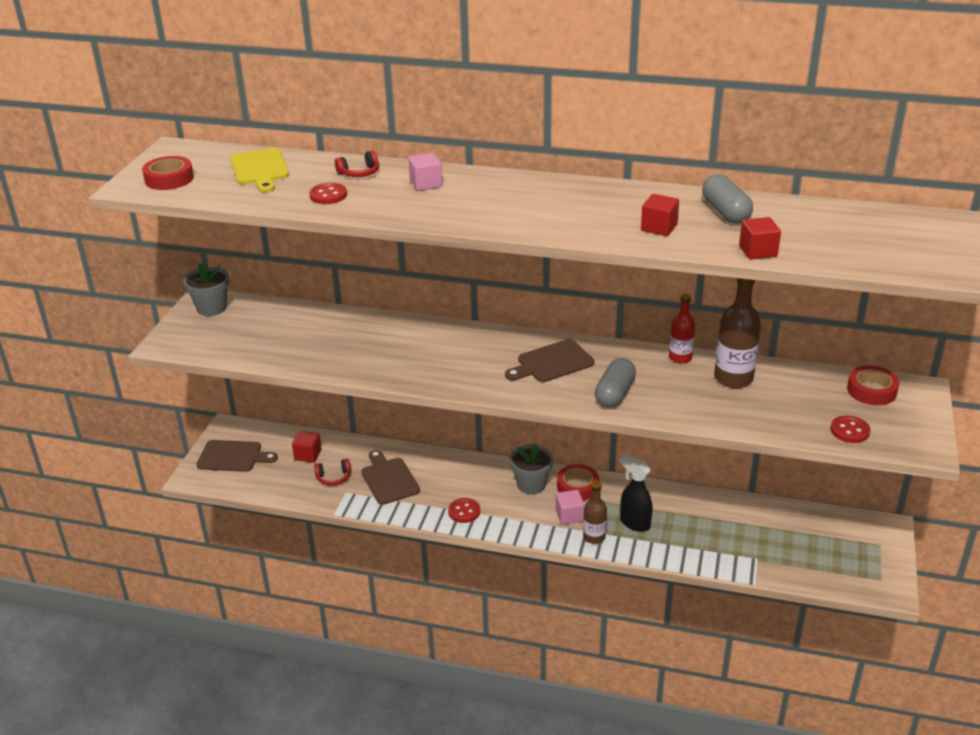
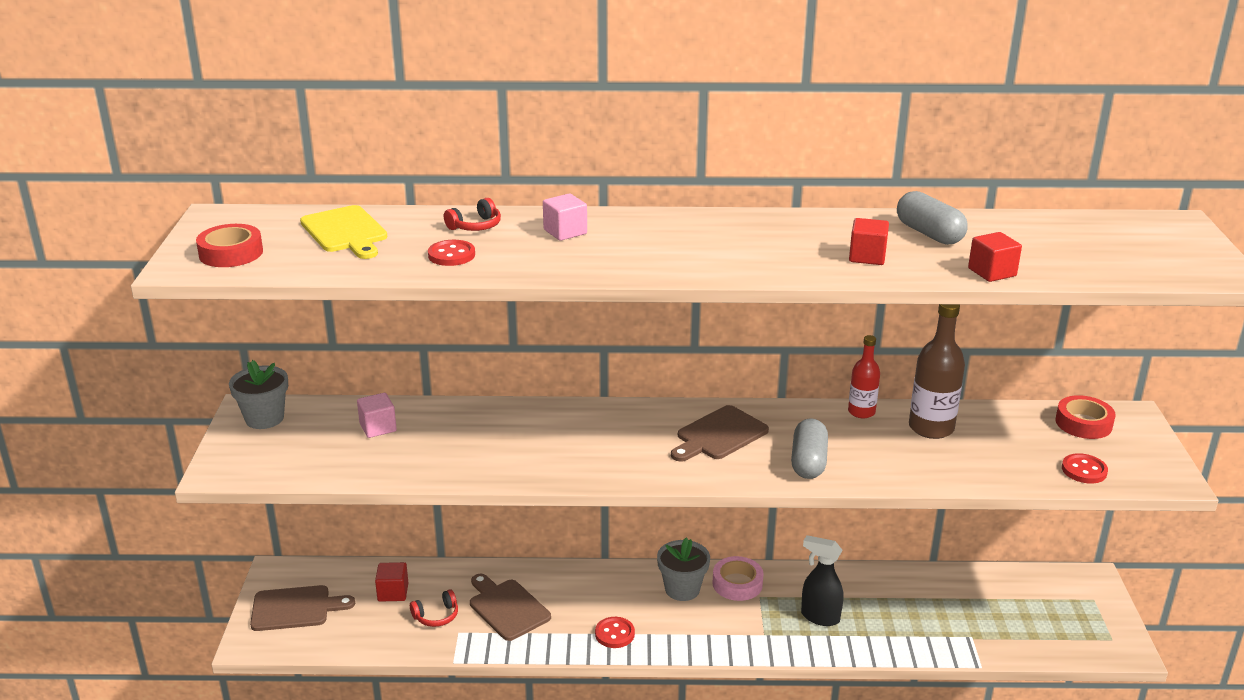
camera: 15 degrees left, 5 degrees down
(569, 516) = (741, 620): pink cube -> pink cube (378, 427)
(577, 487) = (737, 584): red tape -> pink tape
(594, 537) = (780, 640): brown bottle -> none

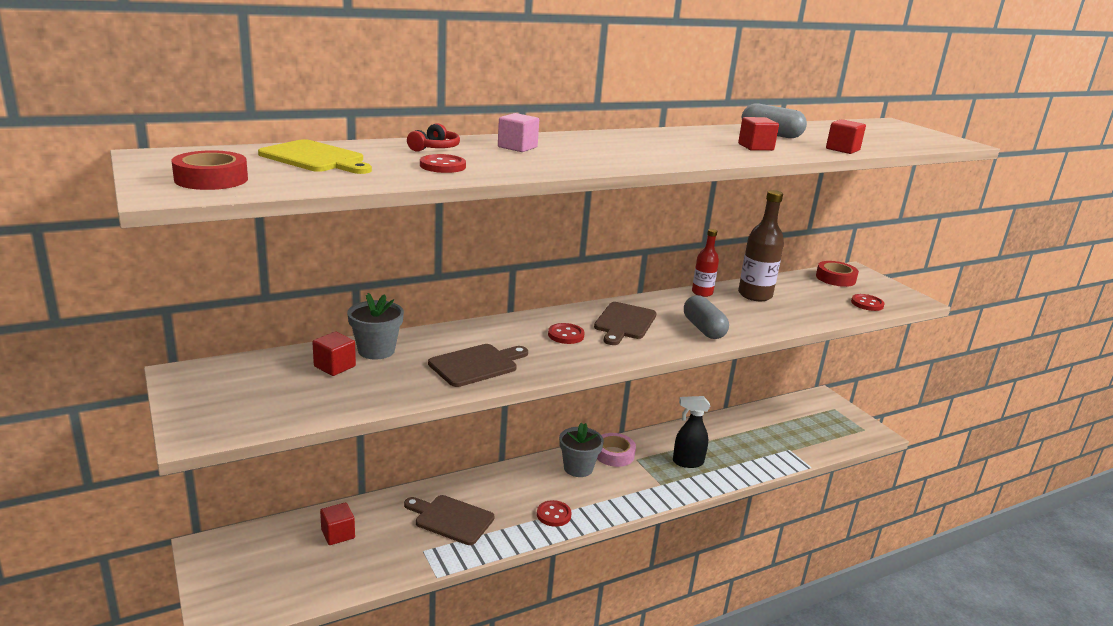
camera: 30 degrees left, 5 degrees down
(264, 418) = (208, 379): grey flower pot -> grey flower pot (376, 350)
(295, 608) = (248, 574): brown cutting board -> brown cutting board (476, 365)
(378, 427) = (334, 366): pink cube -> red cube
(436, 616) = (393, 543): red headphones -> none
(636, 438) = (566, 335): none -> red button

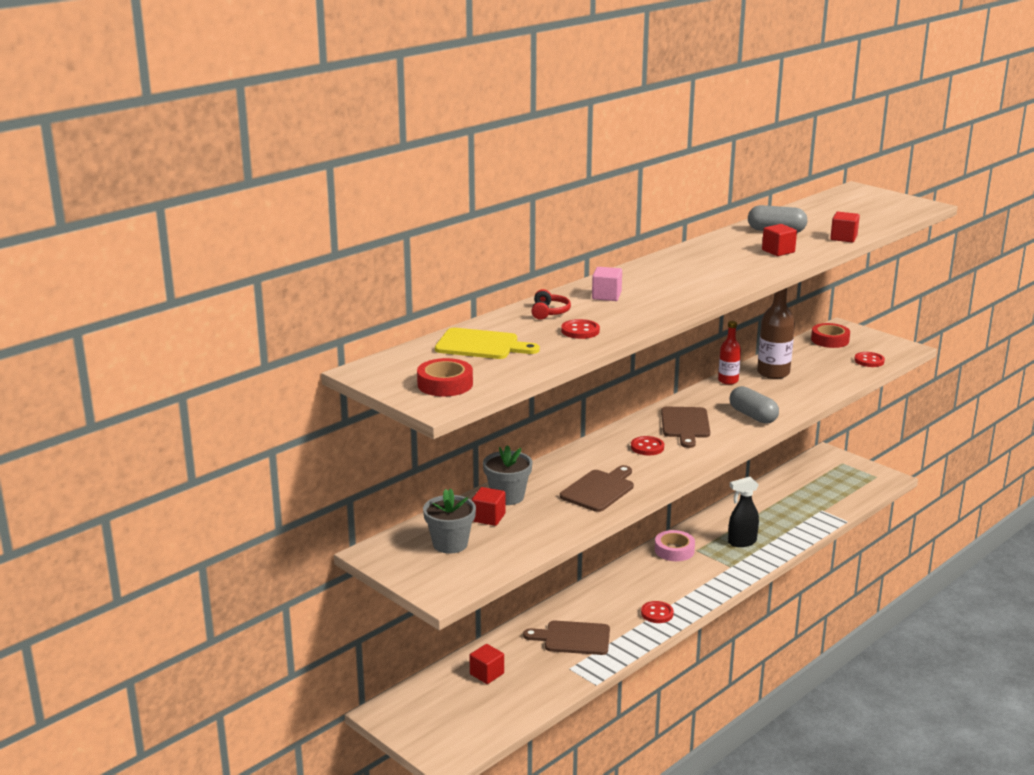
camera: 15 degrees left, 0 degrees up
(578, 468) = (651, 570): grey flower pot -> grey flower pot (450, 544)

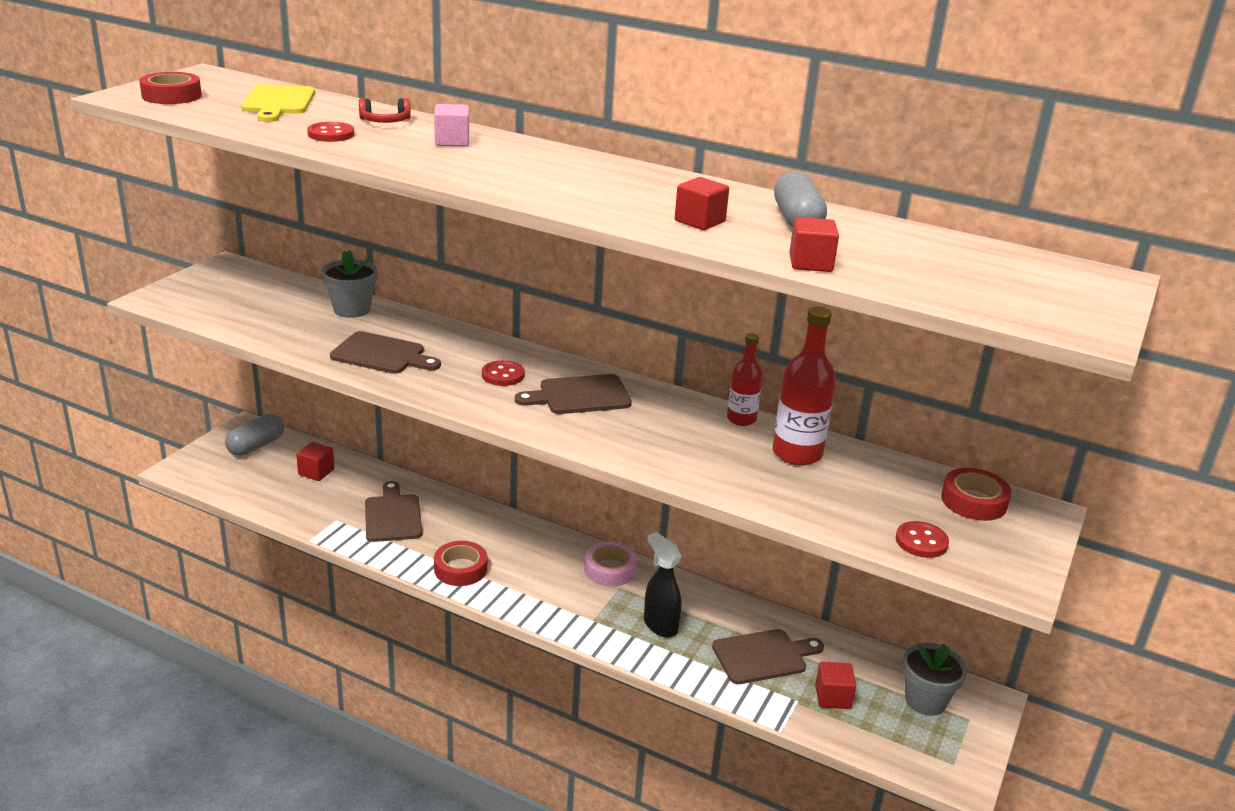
camera: 70 degrees right, 5 degrees up
(450, 544) = (247, 293): grey flower pot -> grey flower pot (925, 700)
(488, 518) = (304, 305): red cube -> red cube (832, 697)
(657, 613) = (460, 569): red button -> red tape
(753, 416) = (637, 442): grey capsule -> grey capsule (256, 446)
(773, 373) = (797, 453): brown bottle -> red bottle
(779, 512) = (763, 656): none -> brown cutting board

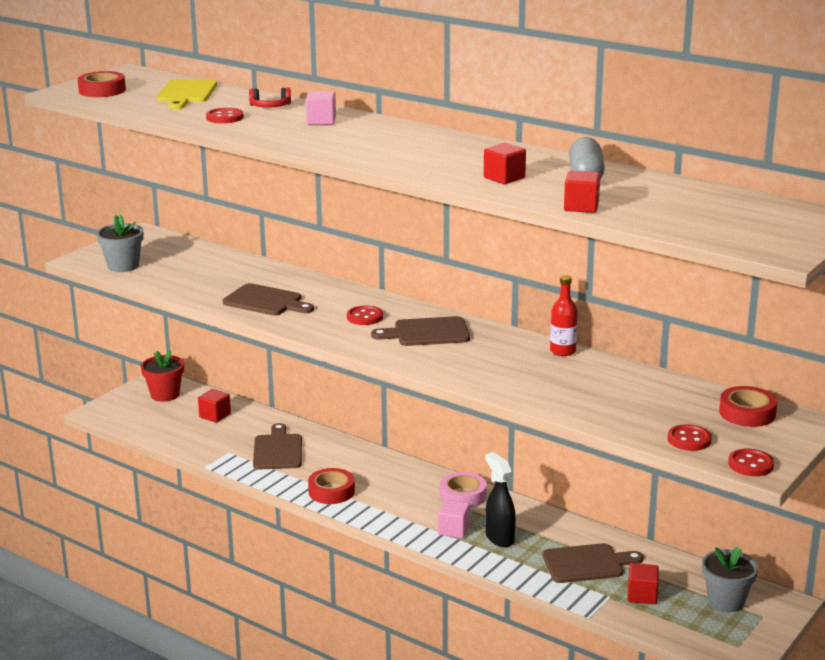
camera: 10 degrees right, 5 degrees down
(256, 446) = (165, 395): grey capsule -> red flower pot
(352, 309) = (245, 267): grey flower pot -> grey flower pot (123, 266)
(607, 616) = (453, 530): none -> pink cube
(797, 453) = (603, 377): red bottle -> none
(1003, 576) = (750, 464): none -> red button

